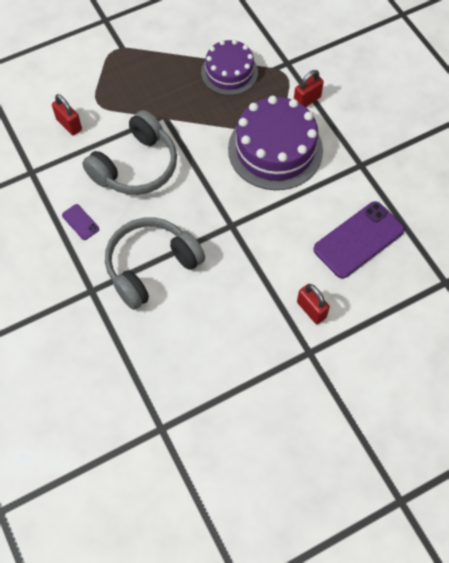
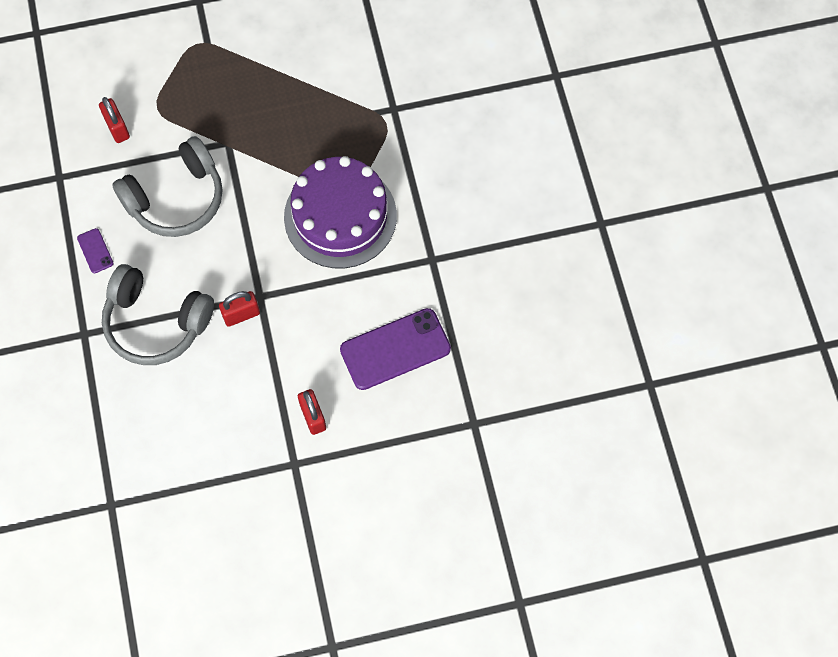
camera: 15 degrees right, 5 degrees up
(151, 266) = (156, 322): grey headphones -> grey headphones turned 135 degrees counterclockwise
(229, 72) = (321, 105): purple cake -> none
(307, 100) = (399, 163): red padlock -> red padlock (241, 314)

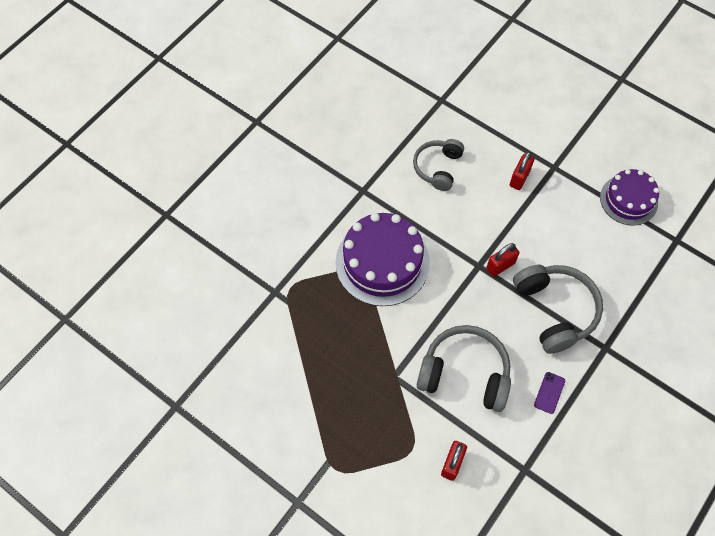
camera: 130 degrees left, 5 degrees down
(192, 501) = (628, 200): none -> purple cake
(241, 314) = (500, 266): red padlock -> red padlock turned 60 degrees counterclockwise
(395, 349) = (438, 168): purple phone -> grey headphones

